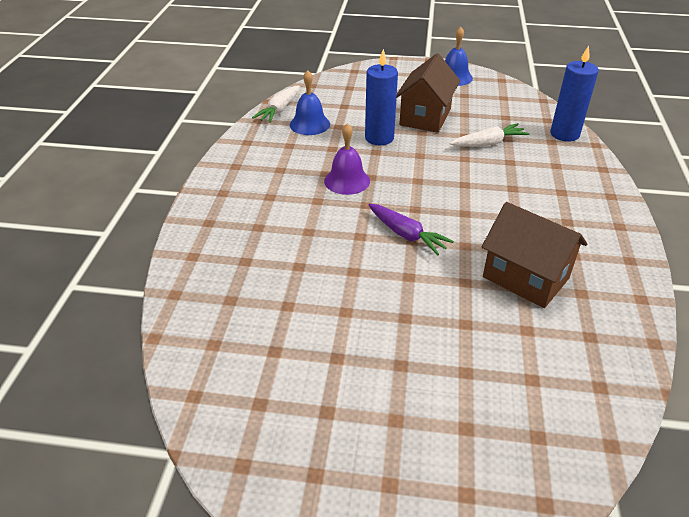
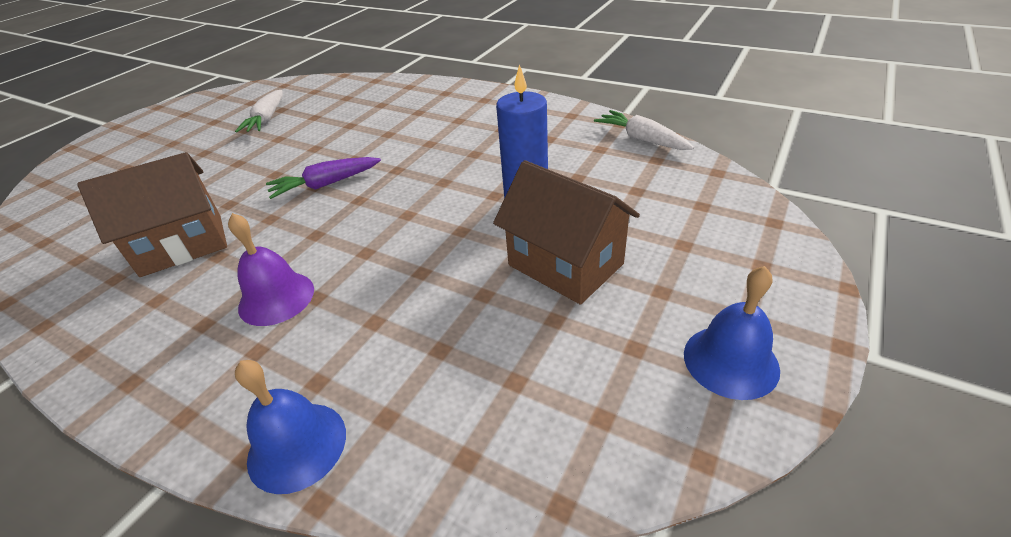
camera: 115 degrees right, 0 degrees up
(309, 124) = (593, 156): blue bell -> blue bell (297, 446)
(347, 181) = (448, 164): purple bell -> purple bell (276, 298)
(488, 143) = (441, 315): white carrot -> white carrot (267, 119)
(564, 134) = (392, 458): blue candle -> none

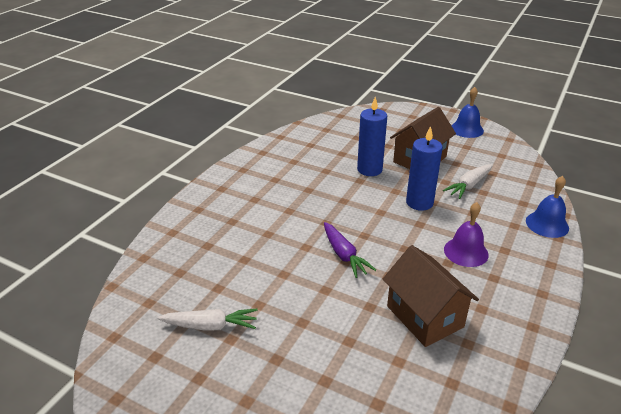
camera: 95 degrees left, 5 degrees down
(421, 255) = (419, 202): none -> blue candle
(642, 139) = (302, 131): white carrot -> white carrot (469, 185)

